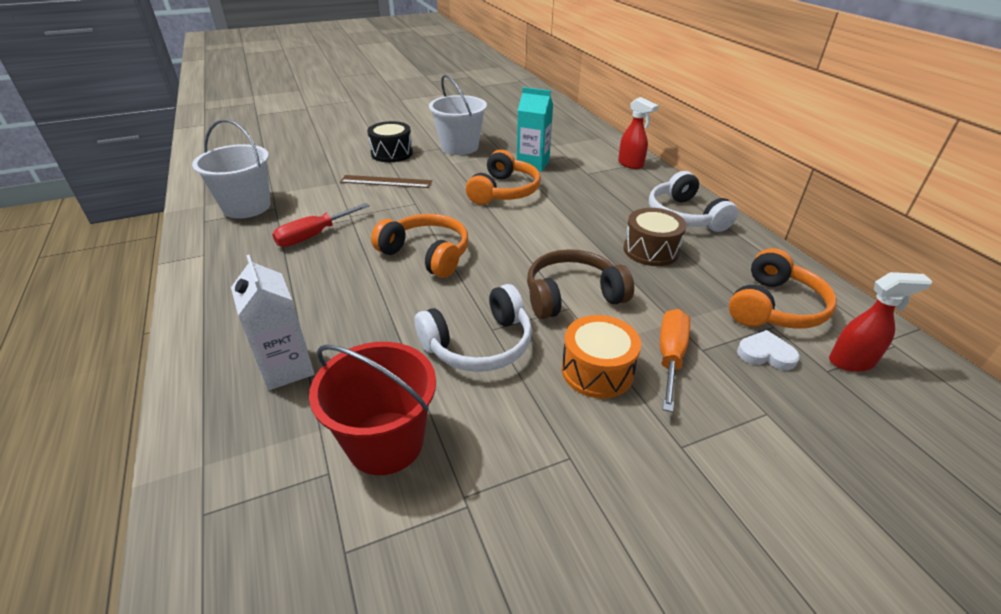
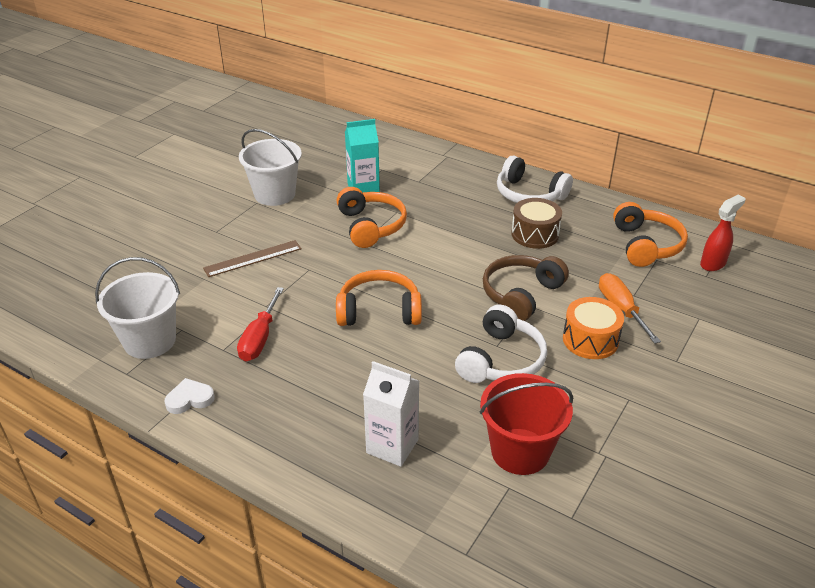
camera: 35 degrees left, 0 degrees up
(392, 153) = (216, 226): black drum -> none
(631, 164) = (443, 159): red spray bottle -> none
(765, 354) = (668, 280): white heart -> white heart (190, 399)

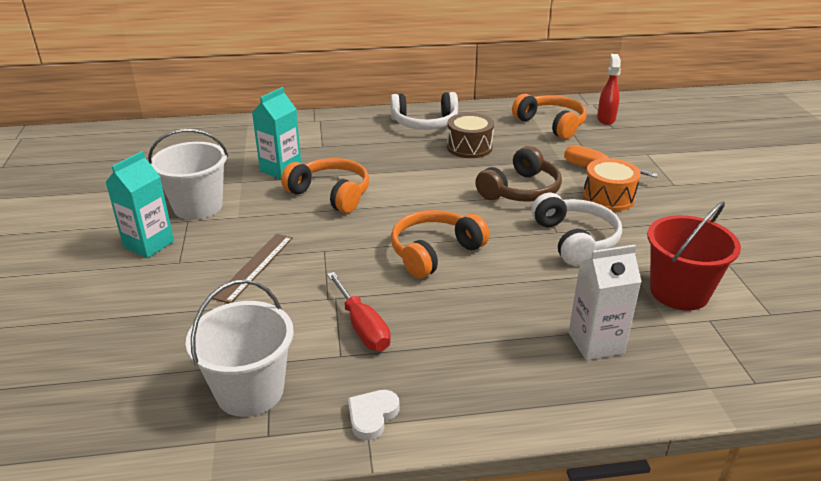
camera: 40 degrees left, 5 degrees down
(215, 209) = (149, 244): none -> turquoise carton
(521, 294) = (521, 190): brown headphones -> brown headphones turned 135 degrees counterclockwise

